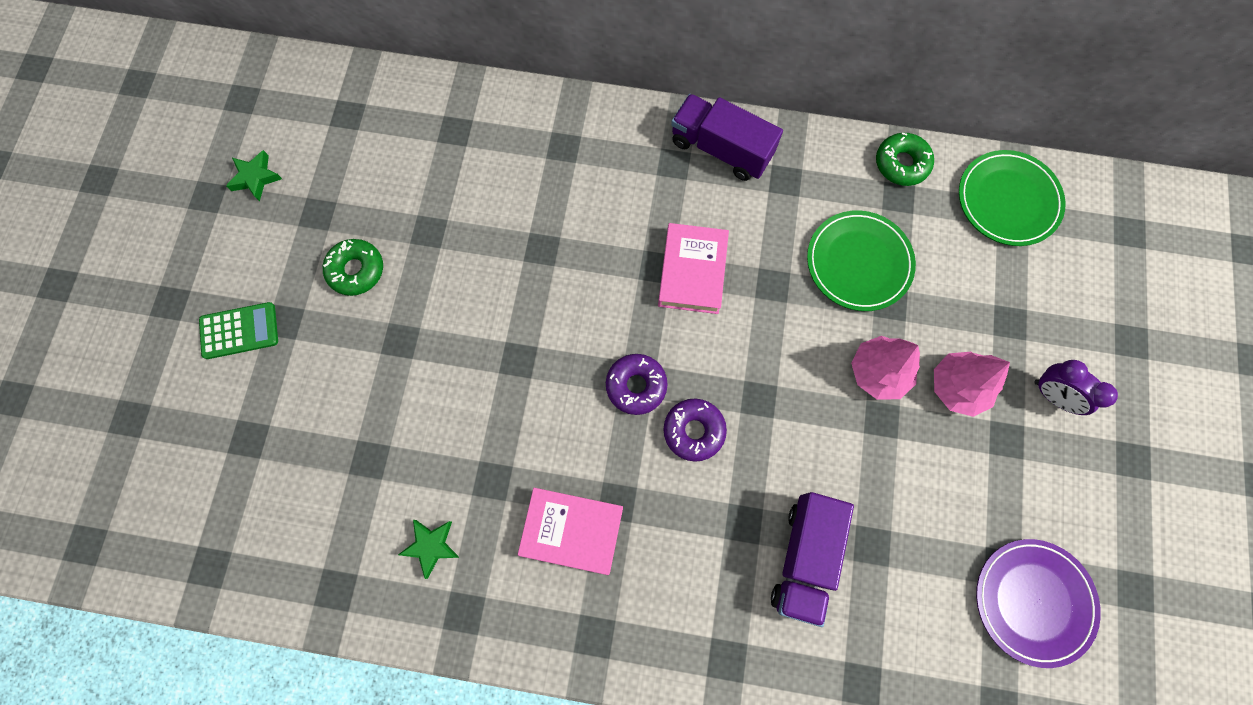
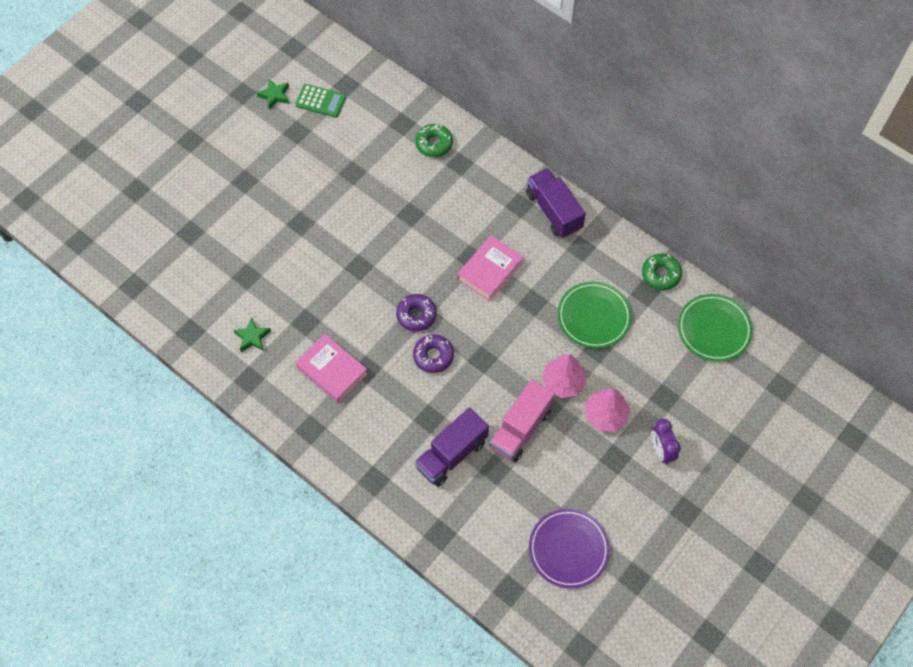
camera: 30 degrees right, 10 degrees down
(239, 331) = (218, 174): green calculator -> green calculator (320, 101)
(356, 270) = (299, 173): green donut -> green donut (434, 144)
(867, 467) = (520, 428): none -> pink truck

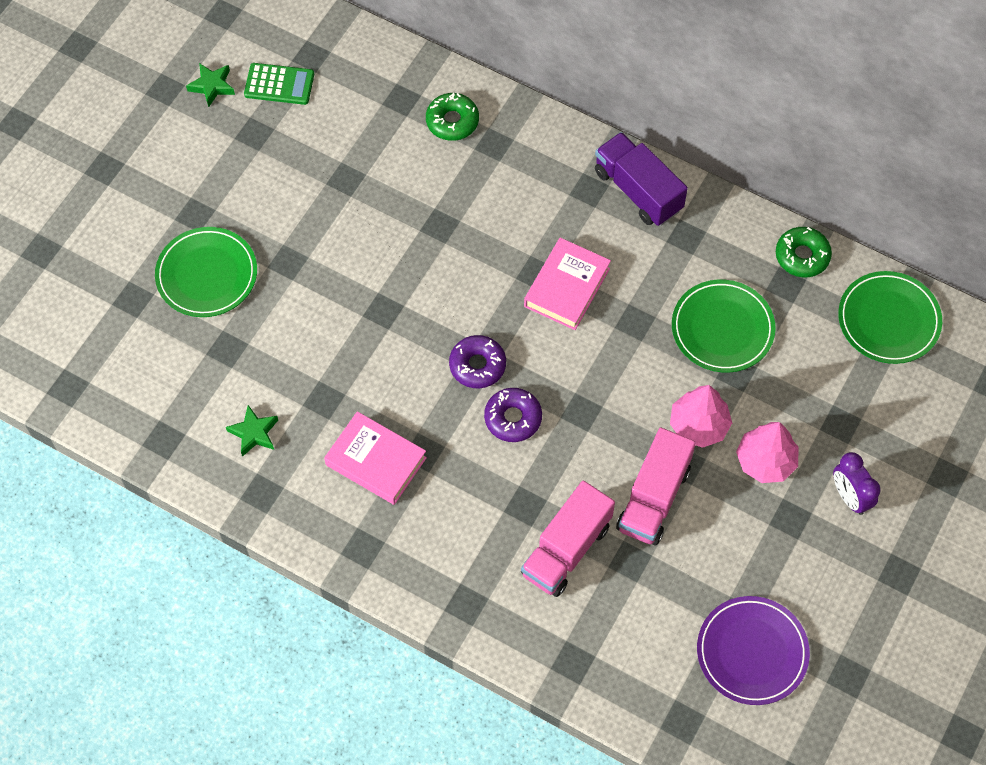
camera: 10 degrees left, 0 degrees up
(244, 223) = (207, 275): none -> green plate
(451, 454) = (566, 550): purple truck -> pink truck

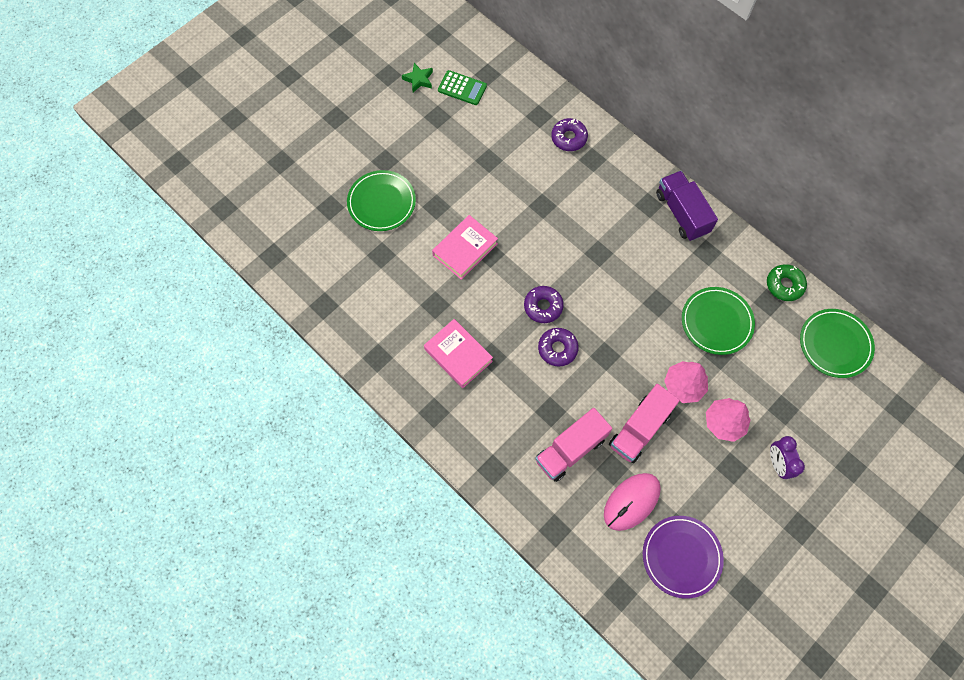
camera: 15 degrees right, 5 degrees up
(254, 433) = (383, 316): green star -> none
(452, 121) = (569, 138): green donut -> purple donut
(567, 287) = (617, 268): pink book -> pink book (465, 249)
(667, 597) = (631, 502): none -> pink mouse

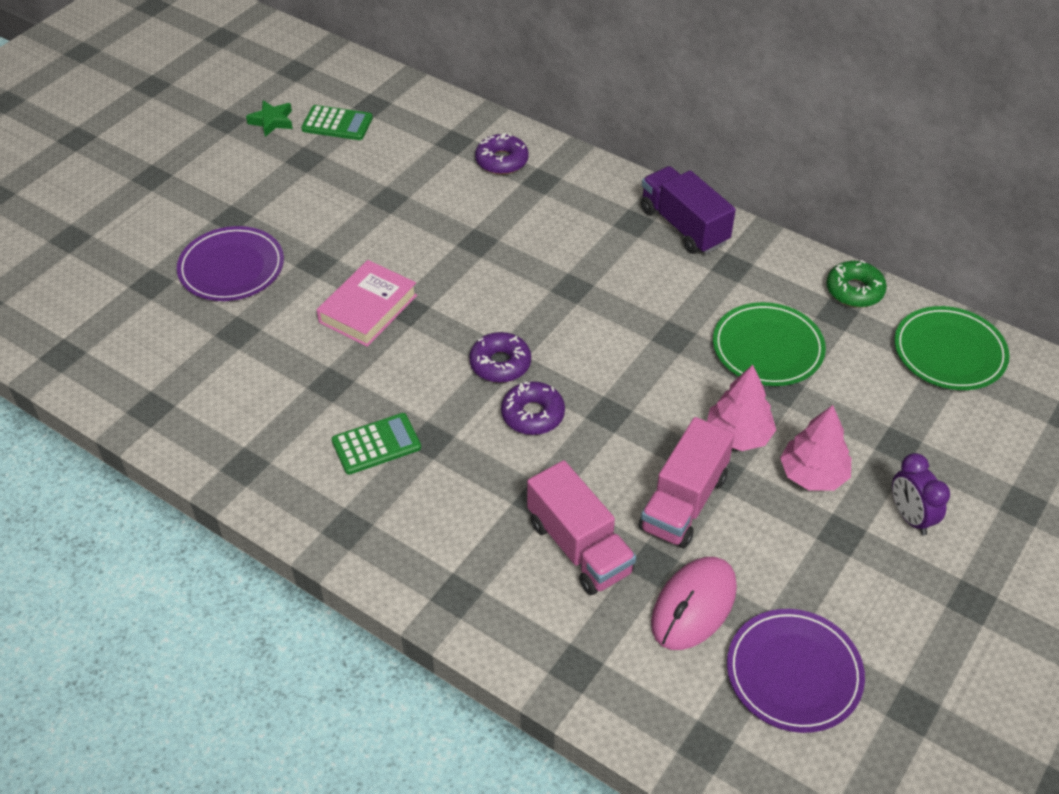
camera: 10 degrees left, 20 degrees down
(381, 202) = (231, 268): green plate -> purple plate
(458, 355) = (376, 444): pink book -> green calculator
(570, 449) = (579, 547): pink truck -> pink truck turned 75 degrees counterclockwise

